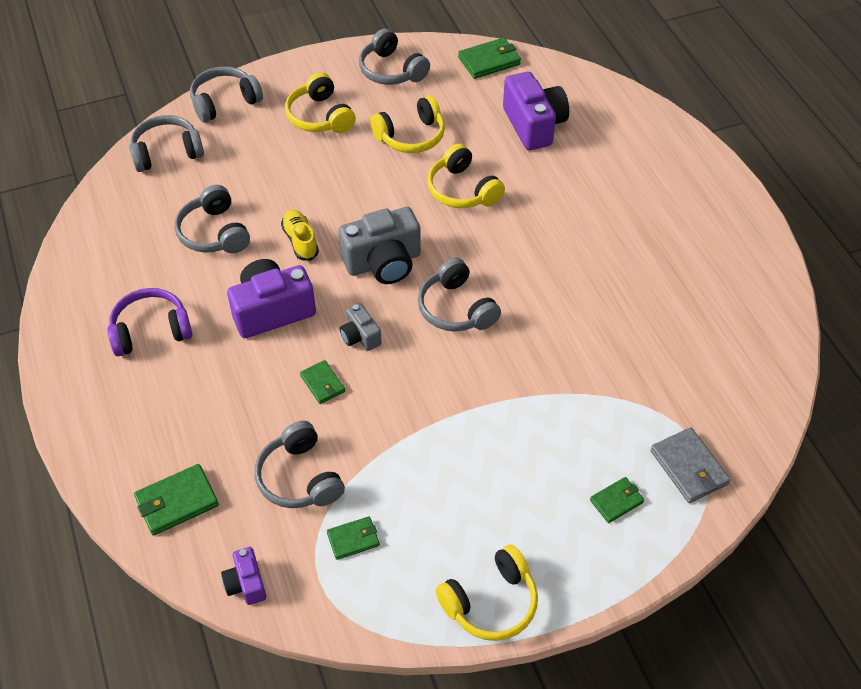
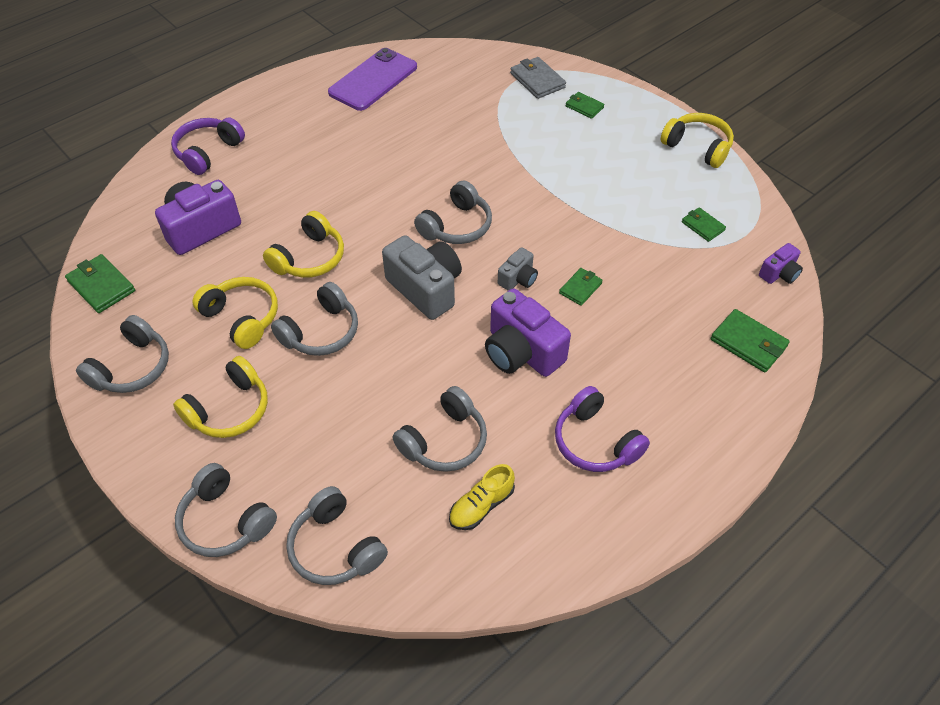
camera: 110 degrees left, 0 degrees up
(299, 478) = (675, 273): grey headphones -> grey headphones (321, 332)
(300, 241) = (425, 361): yellow shoe -> yellow shoe (481, 506)
(645, 143) = (208, 152): none -> purple headphones
(689, 467) = (537, 80): grey wallet -> grey wallet turned 75 degrees counterclockwise
(734, 298) = (373, 80): none -> purple phone

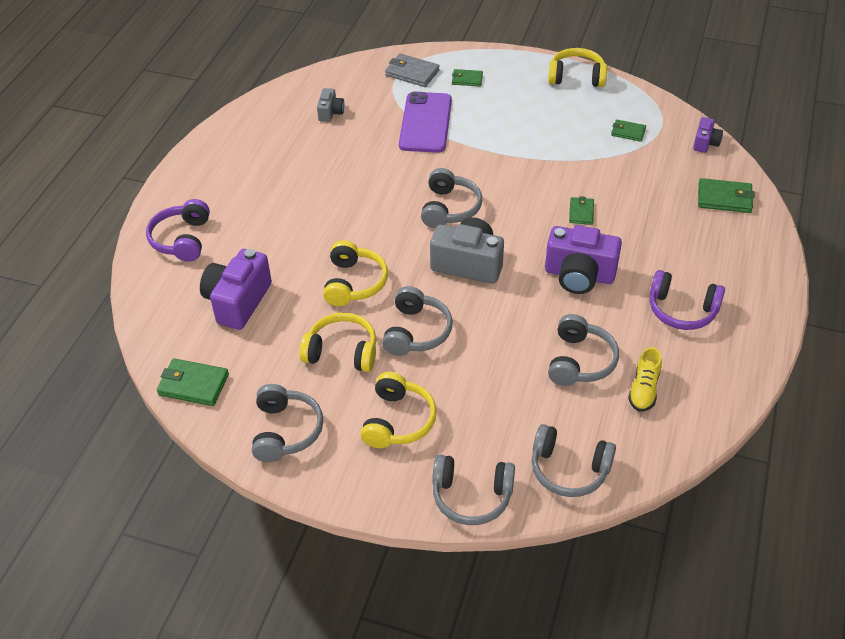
camera: 30 degrees left, 5 degrees down
(373, 80) = (274, 124): purple phone -> purple phone (425, 123)
(518, 279) = (531, 226): grey camera -> grey camera (330, 113)

